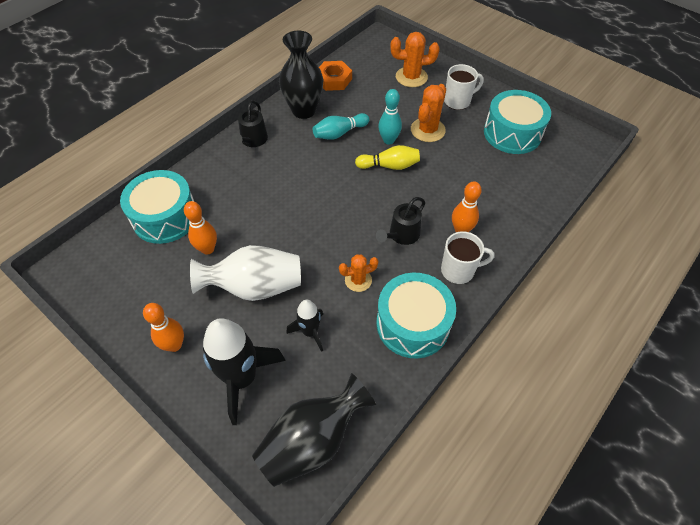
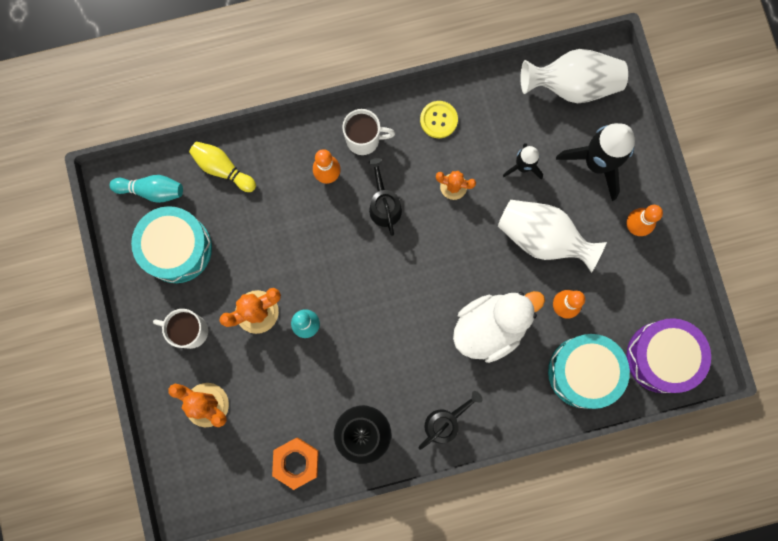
camera: 145 degrees left, 25 degrees up
(101, 260) = (662, 357): none -> purple drum
(258, 205) = (490, 327): none -> white duck
(312, 440) = (572, 85): black vase -> white vase
(339, 133) = (349, 370): turquoise bowling pin -> turquoise bowling pin (152, 190)
(389, 166) = (333, 291): yellow bowling pin -> yellow bowling pin (223, 169)
(401, 235) = (384, 205): black watering can -> black watering can turned 90 degrees counterclockwise
(413, 324) = (438, 120): turquoise drum -> yellow button
(458, 270) = (364, 139): white mug -> white mug turned 150 degrees clockwise

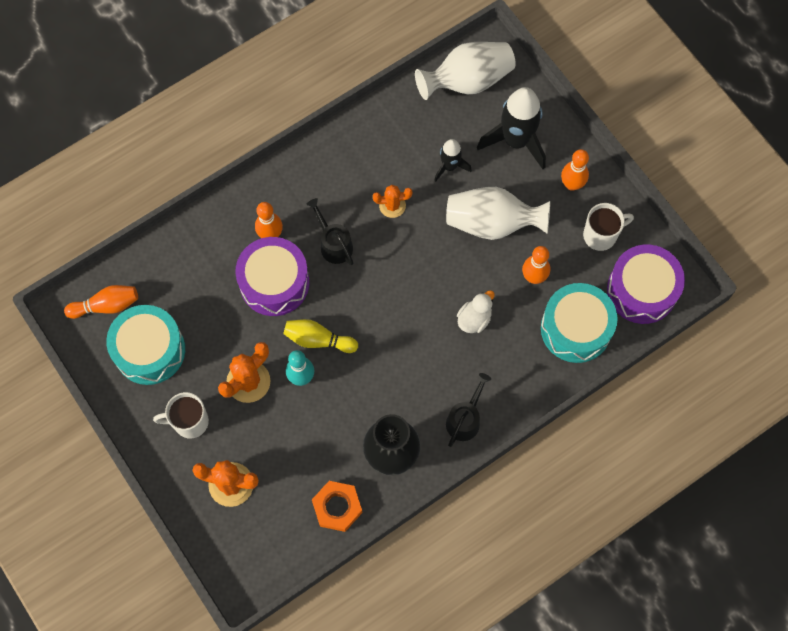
camera: 20 degrees left, 10 degrees down
(152, 190) = (106, 306): turquoise bowling pin -> orange bowling pin
(223, 169) = (168, 263): yellow bowling pin -> yellow bowling pin (318, 340)
(315, 224) = (274, 283): none -> purple drum
(364, 139) = (293, 192): white mug -> white mug (601, 235)
(438, 120) = (356, 151): yellow button -> none
(490, 327) = (474, 319): white duck -> white duck, size x0.51

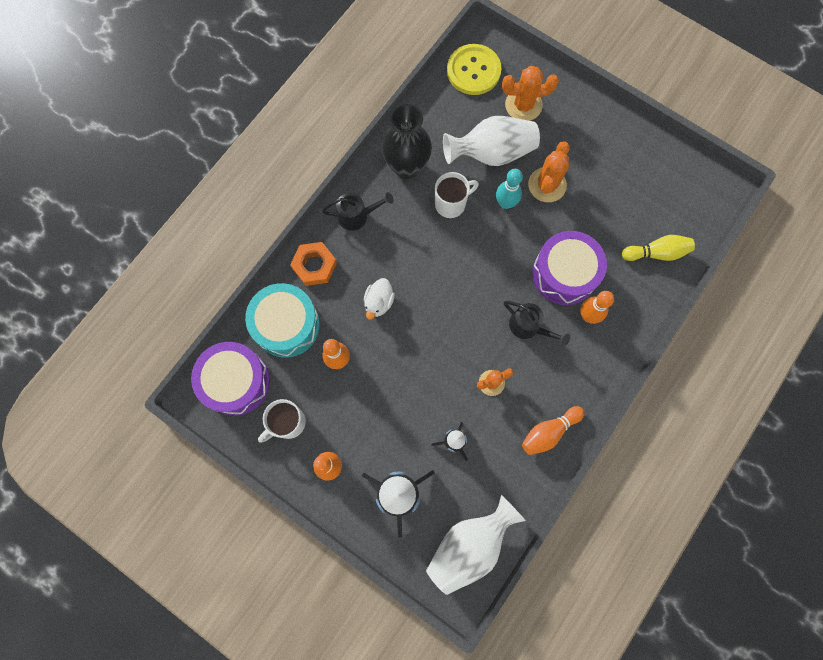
camera: 160 degrees right, 5 degrees up
(106, 306) = (694, 205): orange bowling pin -> orange bowling pin (549, 432)
(149, 350) = (639, 182): turquoise drum -> none
(189, 422) = (578, 139): white mug -> white mug (451, 204)
(269, 549) = (473, 71): none -> yellow button
(318, 340) = (505, 238): yellow bowling pin -> yellow bowling pin (656, 253)
(337, 507) = (434, 116): orange nut -> orange nut (314, 266)
(465, 419) = (357, 216): black watering can -> black watering can turned 105 degrees counterclockwise
(492, 223) = (393, 399): white vase -> white vase (492, 153)

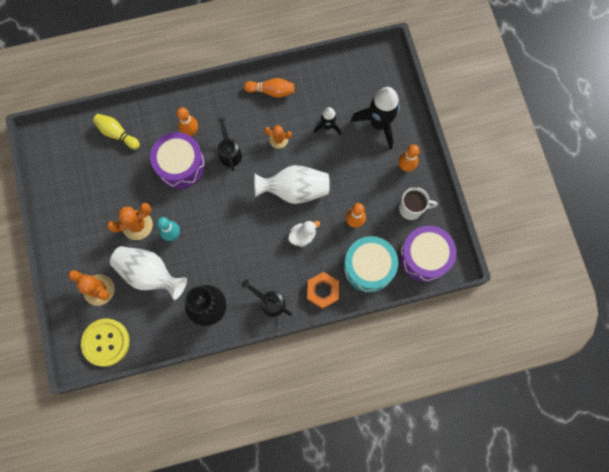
camera: 140 degrees left, 0 degrees up
(451, 204) = (205, 261): white mug -> none
(469, 545) = (363, 72): white vase -> white vase (294, 190)

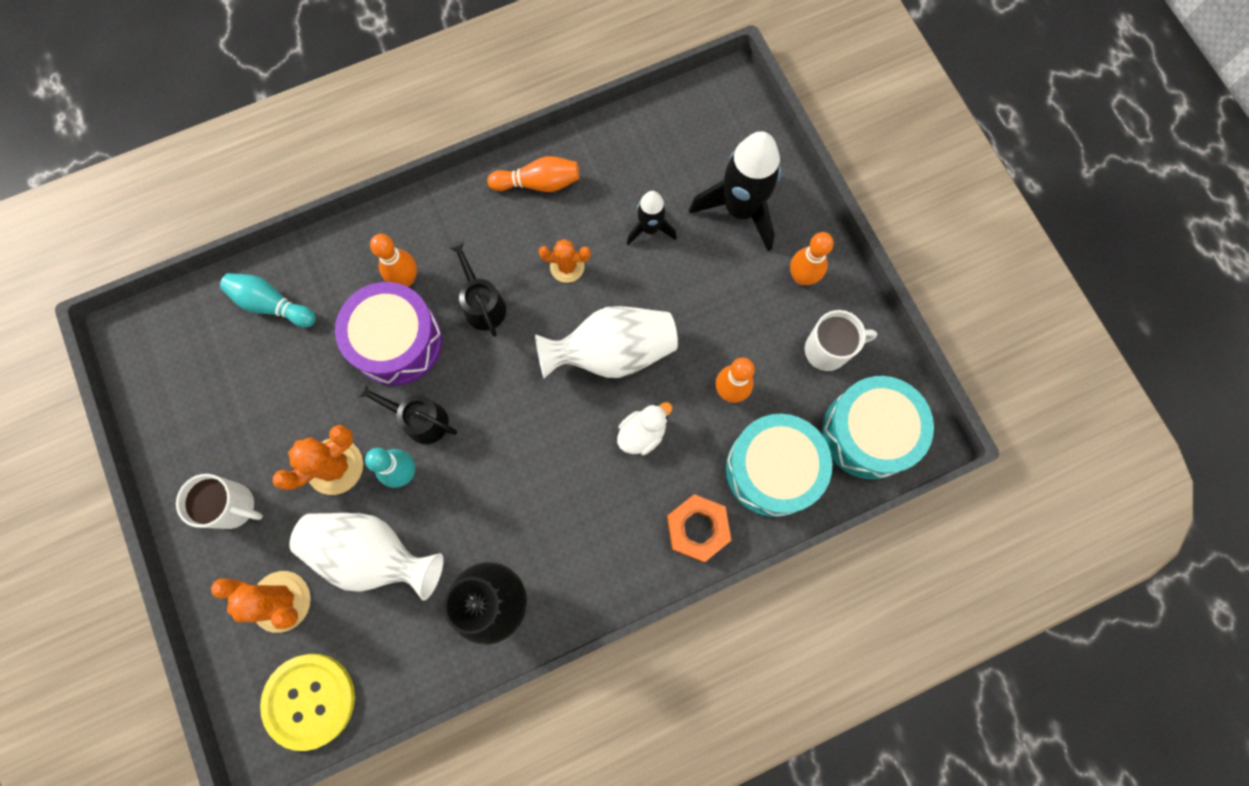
camera: 10 degrees left, 0 degrees up
(82, 237) = (234, 506): none -> white mug
(117, 134) = (272, 305): yellow bowling pin -> turquoise bowling pin
(269, 302) = (604, 567): black watering can -> black watering can (420, 420)
(424, 256) = (868, 433): purple drum -> turquoise drum

